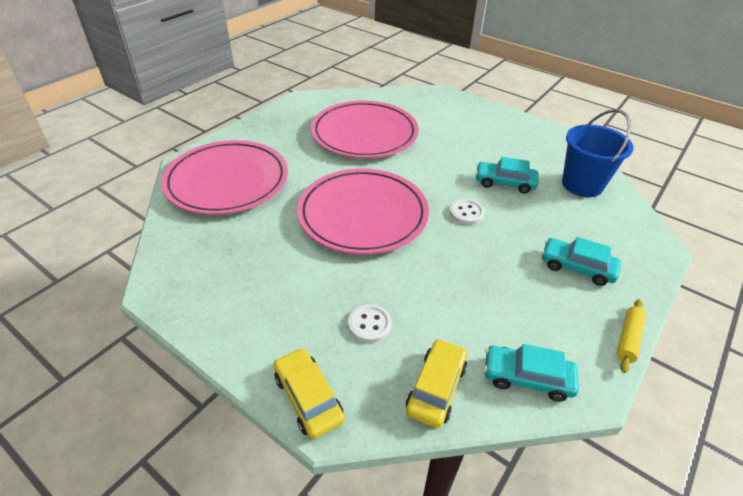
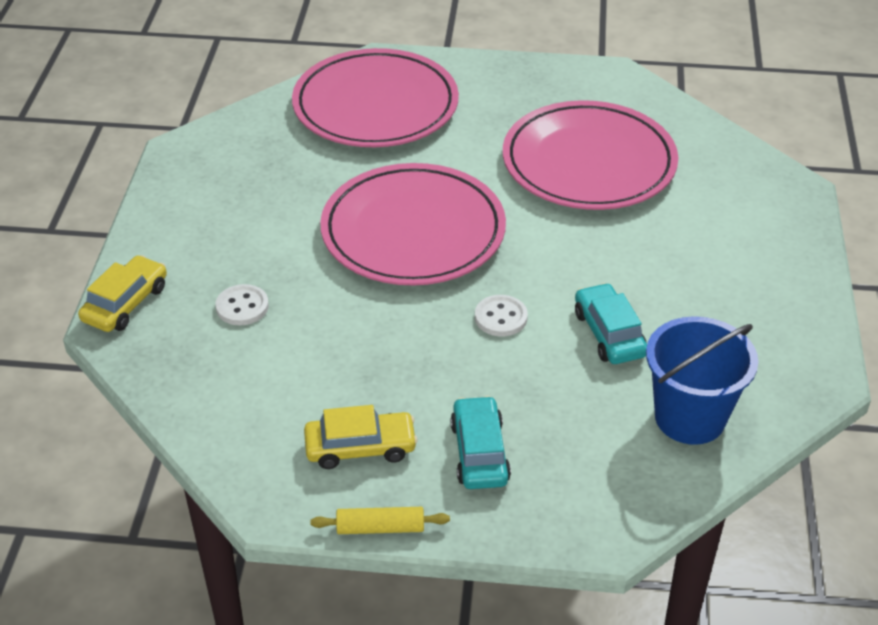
camera: 60 degrees right, 0 degrees up
(436, 388) = (194, 385): yellow car -> yellow car (360, 447)
(527, 378) = (255, 450): turquoise car -> none

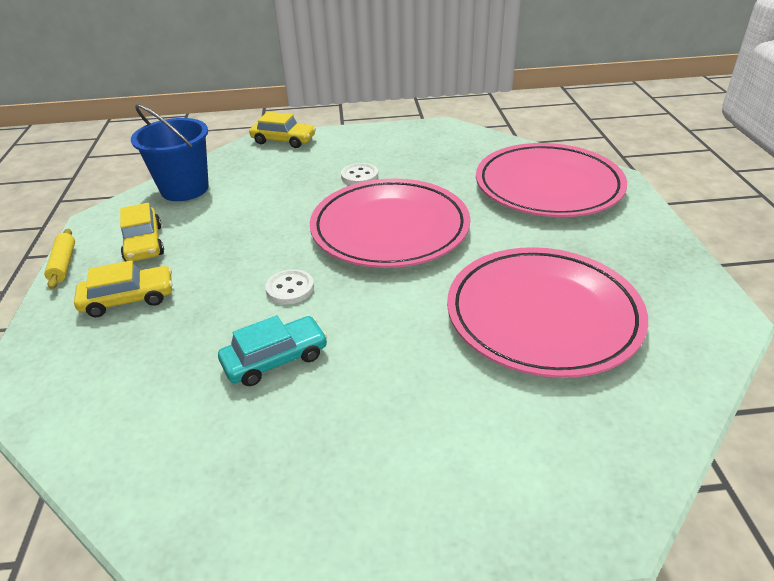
camera: 80 degrees right, 5 degrees down
(242, 307) = (286, 176): white button -> white button (359, 176)
(479, 452) = (128, 299): turquoise car -> yellow car
(690, 417) = (152, 433): blue bucket -> blue bucket (184, 189)

